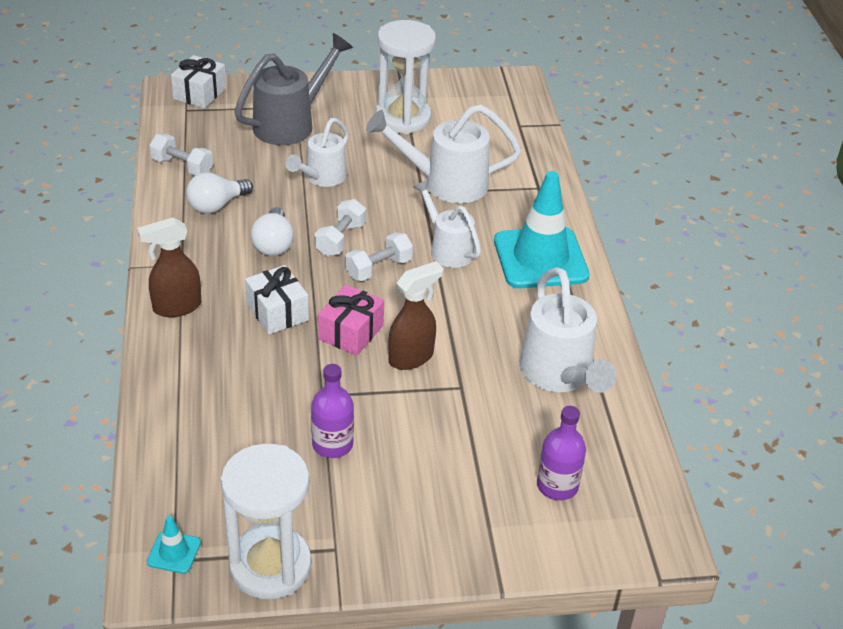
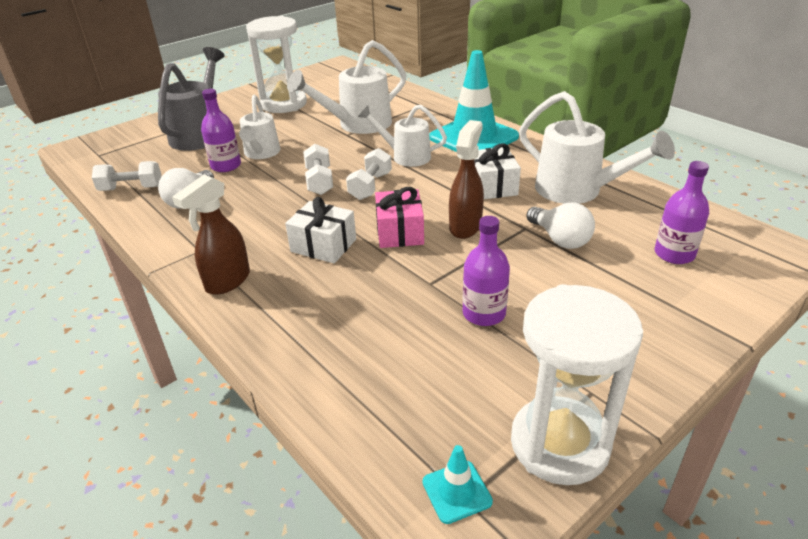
camera: 30 degrees left, 5 degrees down
(200, 93) = (101, 142): white gift -> white gift (492, 186)
(273, 244) = (268, 205): white light bulb -> white light bulb (560, 239)
(279, 178) = (226, 166): none -> purple bottle

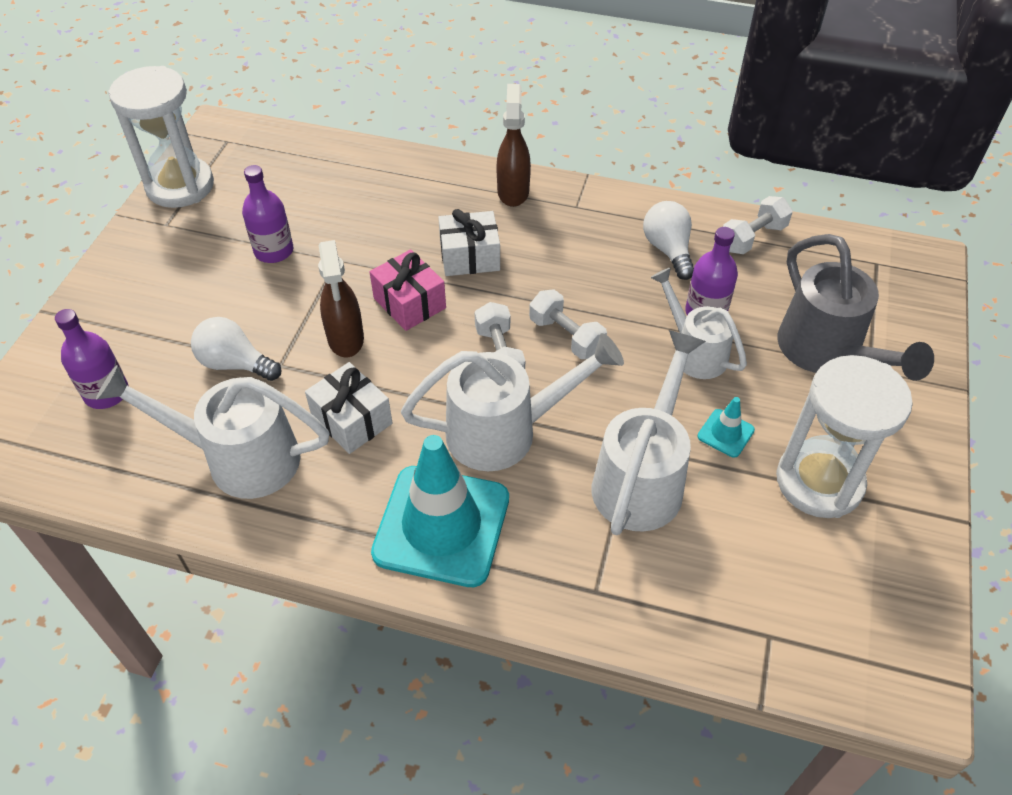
camera: 145 degrees right, 15 degrees up
(406, 156) = (504, 431): white watering can -> white watering can, size x1.53
(457, 492) = (233, 142): turquoise traffic cone -> turquoise traffic cone (725, 433)

